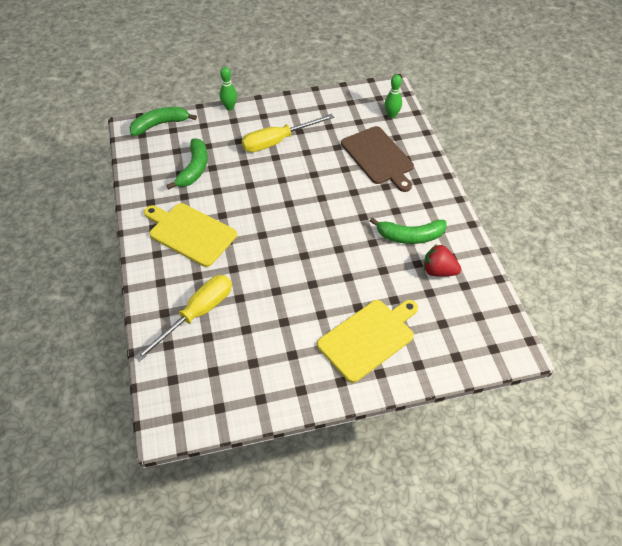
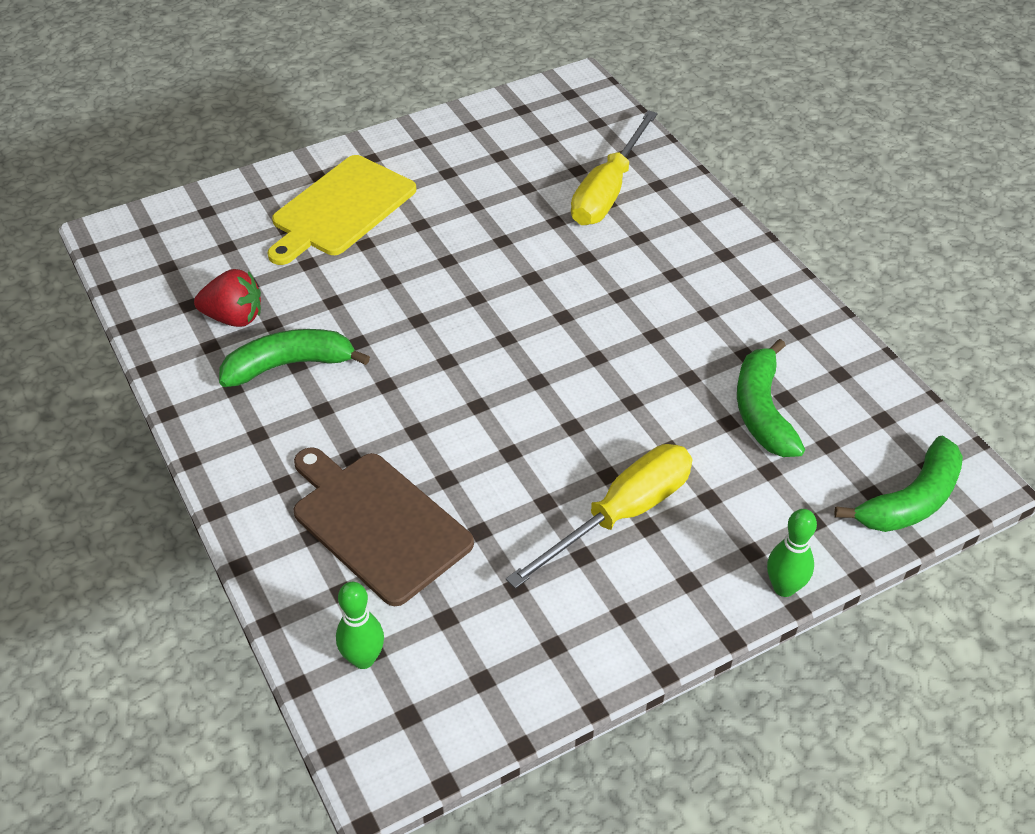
camera: 165 degrees right, 5 degrees down
(190, 233) = (690, 294): yellow cutting board -> none

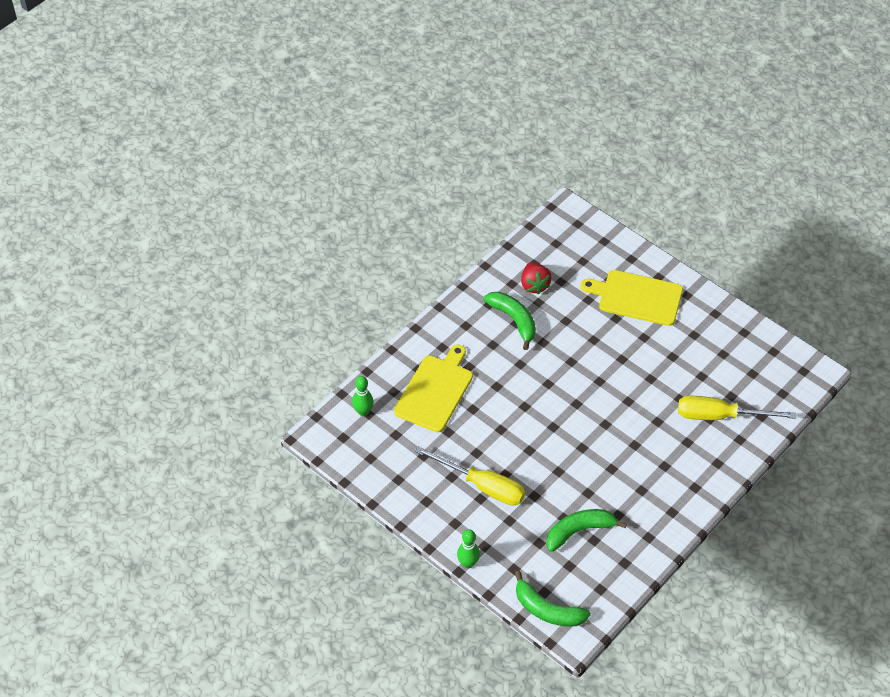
camera: 70 degrees right, 5 degrees up
(377, 523) = (435, 391): brown cutting board -> yellow cutting board

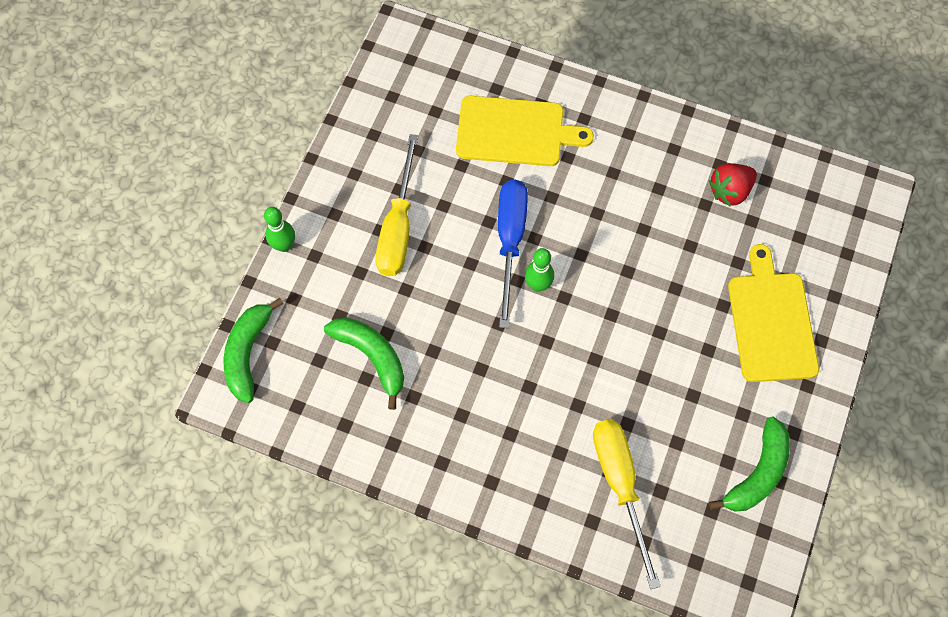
camera: 70 degrees right, 15 degrees up
(363, 412) = (453, 67): green bowling pin -> green bowling pin (538, 285)
(514, 320) = (662, 185): green banana -> green banana (757, 473)
(522, 421) = (510, 241): none -> blue screwdriver

